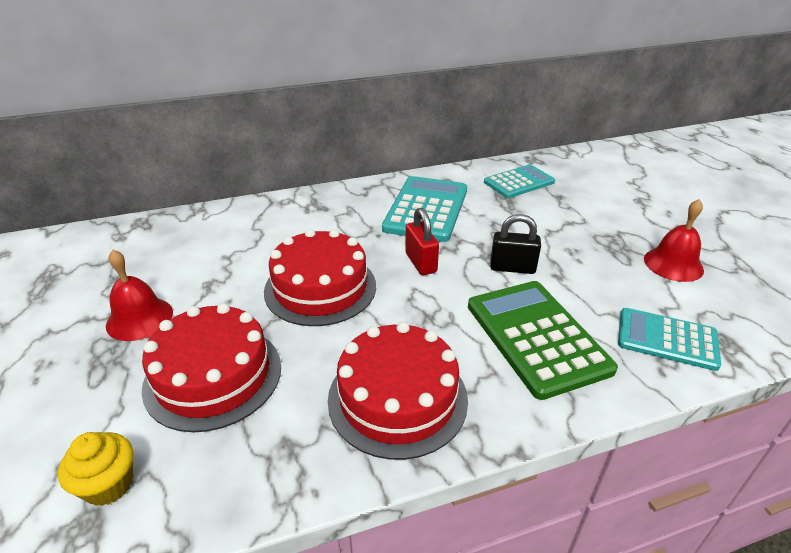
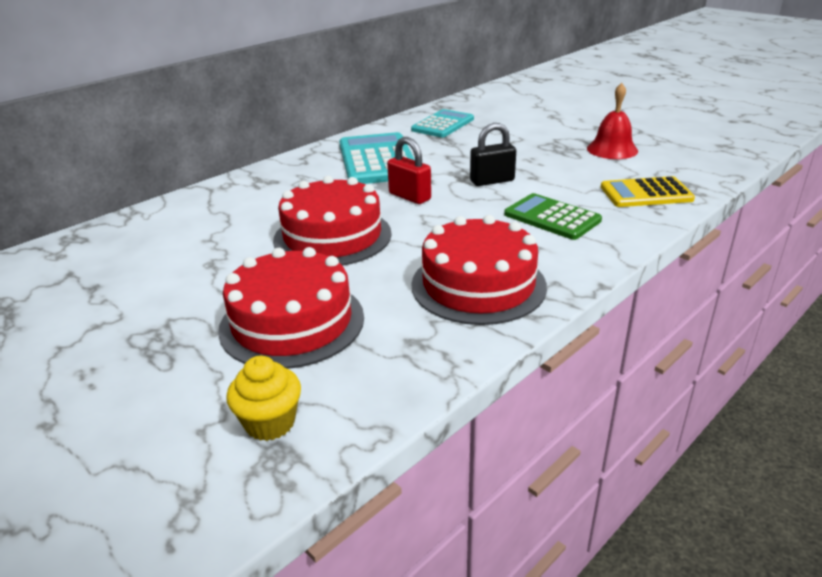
camera: 25 degrees left, 5 degrees down
(139, 318) = (161, 307): red bell -> none
(536, 337) = (552, 217): green calculator -> green calculator, size x0.65
(667, 339) = (646, 193): turquoise calculator -> yellow calculator

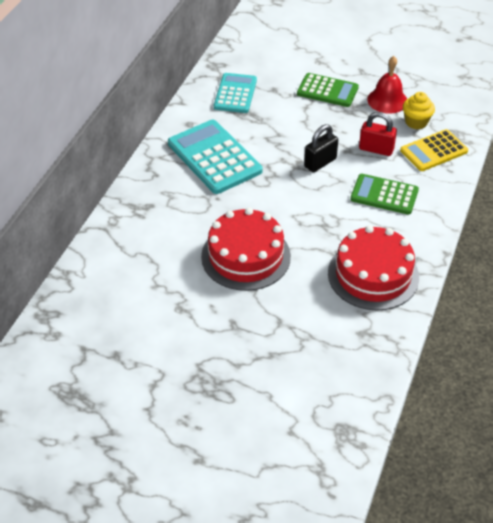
camera: 25 degrees left, 15 degrees up
(270, 423) = (324, 414): yellow cupcake -> yellow cupcake (416, 122)
(292, 322) = (280, 342): red cake -> none
(409, 197) = (271, 197): red padlock -> red padlock (376, 149)
(545, 135) = (327, 91): none -> green calculator

